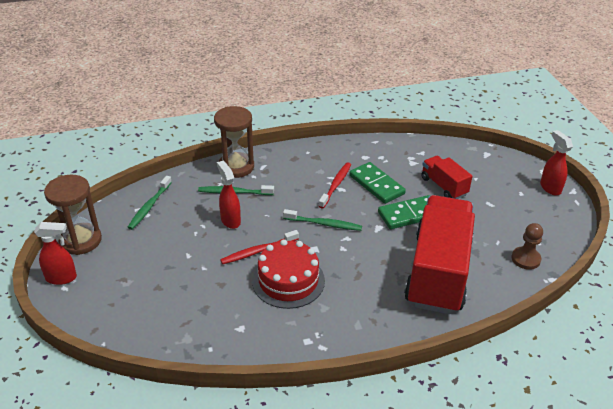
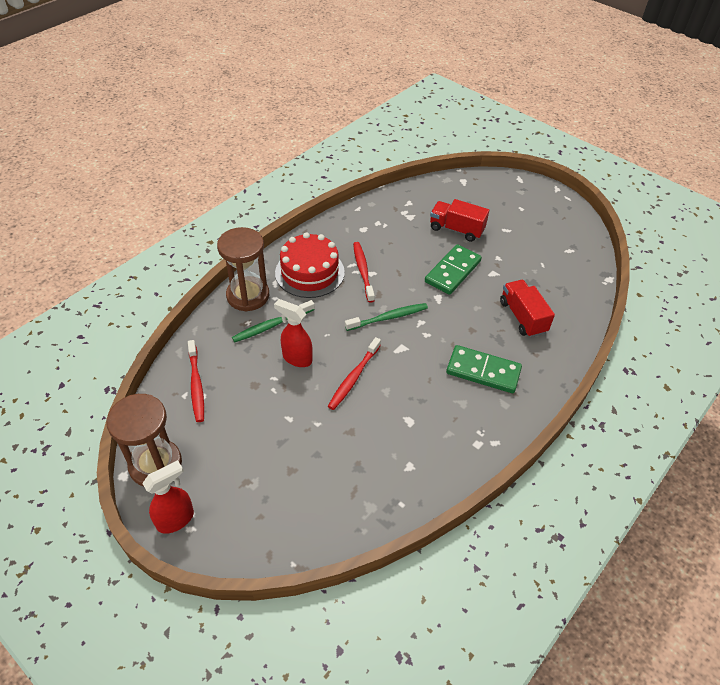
camera: 35 degrees left, 10 degrees up
(149, 206) = (196, 384): green toothbrush -> red toothbrush
(288, 280) = (408, 393): red cake -> red cake (309, 272)
(376, 185) = (399, 254): green domino -> green domino (483, 371)
(438, 272) = (522, 317): red truck -> red truck, size x0.47
(525, 259) = (575, 270): brown pawn -> none
(550, 188) = (538, 193): red spray bottle -> none

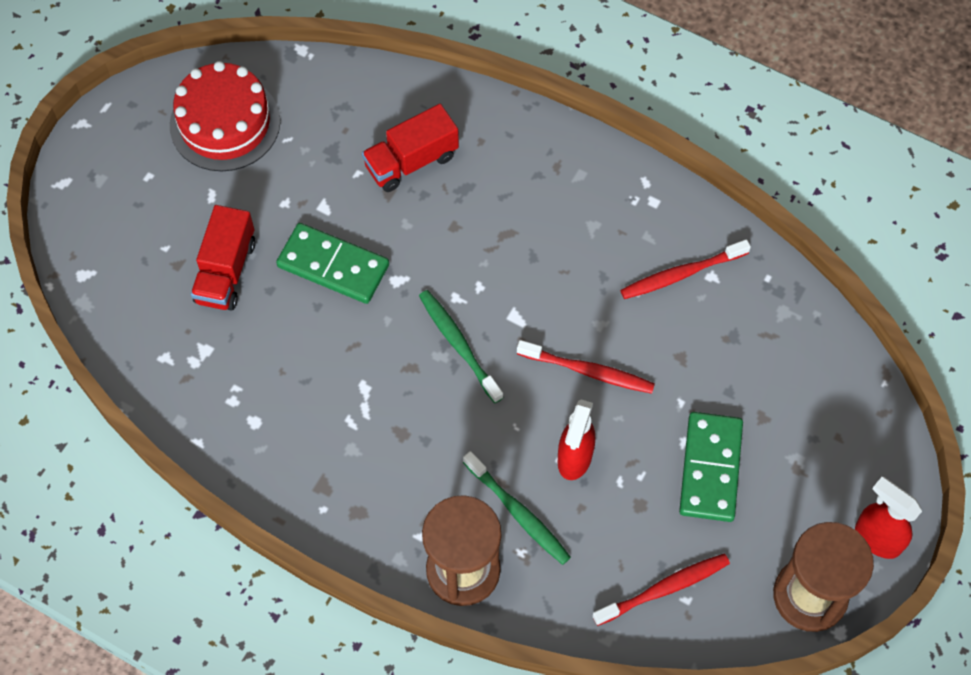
camera: 100 degrees left, 15 degrees up
(309, 272) = (385, 485): red cake -> red cake (225, 123)
(363, 271) = (363, 401): red toothbrush -> red toothbrush (682, 274)
(483, 371) = (530, 205): green domino -> green domino (710, 468)

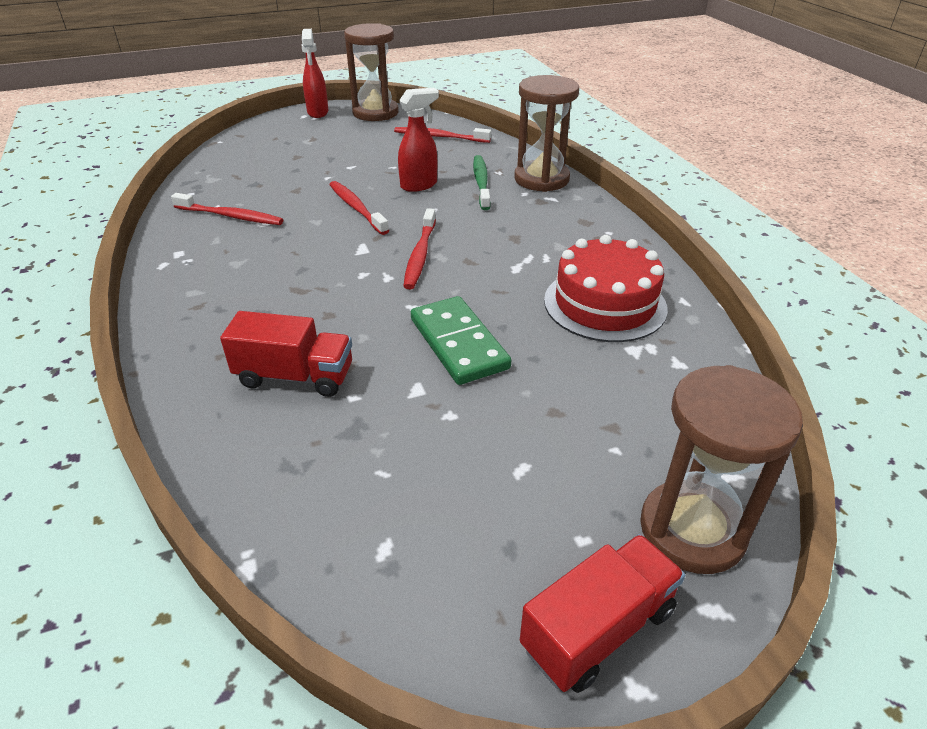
camera: 140 degrees left, 25 degrees down
(93, 221) = (692, 530): none -> brown hourglass
(225, 123) = (433, 540): red cake -> red cake (605, 304)
(226, 271) = (564, 393): red truck -> red truck (597, 629)
(459, 345) = (420, 255): green toothbrush -> red toothbrush
(710, 468) = (353, 154): green domino -> none

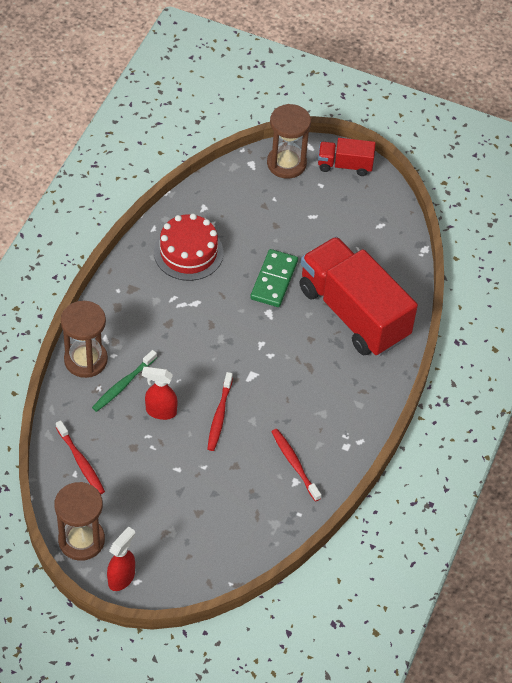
camera: 140 degrees left, 15 degrees up
(295, 376) = (353, 313): red truck -> red truck, size x2.11
(420, 255) = (229, 347): red toothbrush -> none

